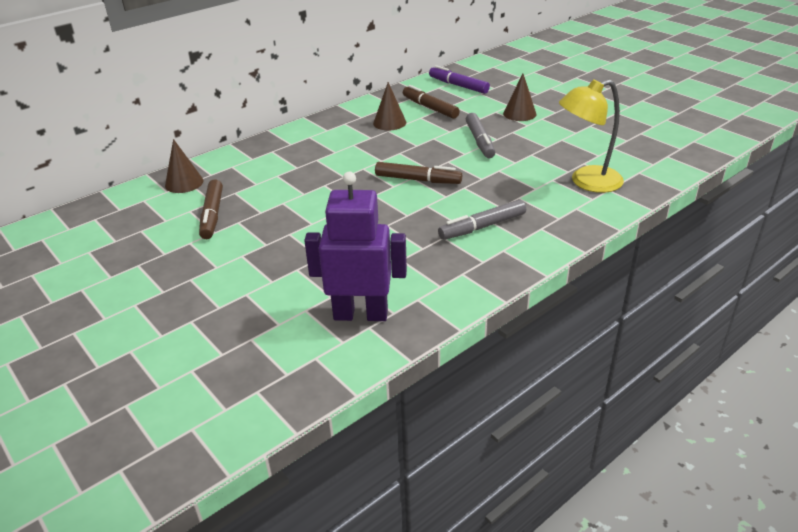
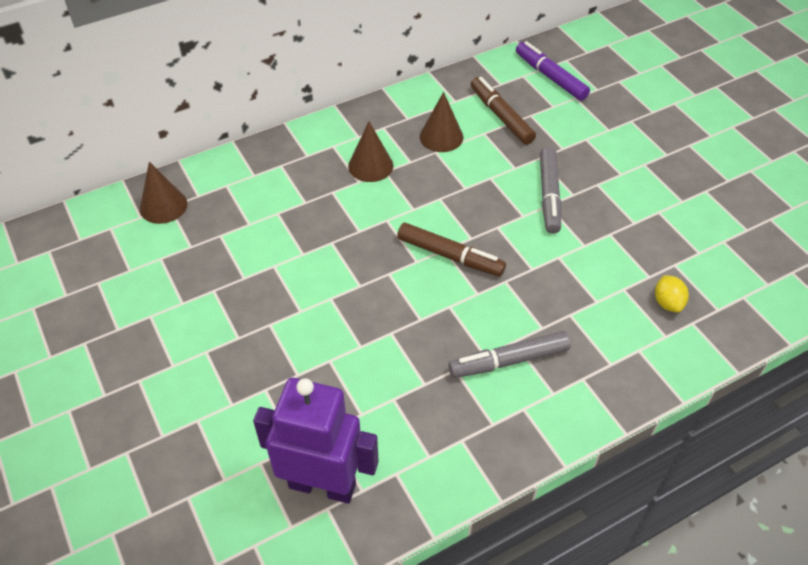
camera: 10 degrees right, 15 degrees up
(212, 215) = (186, 271): brown marker -> none
(519, 113) = (617, 149): brown cone -> brown cone (370, 165)
(586, 182) = (667, 303): yellow lamp -> yellow lemon

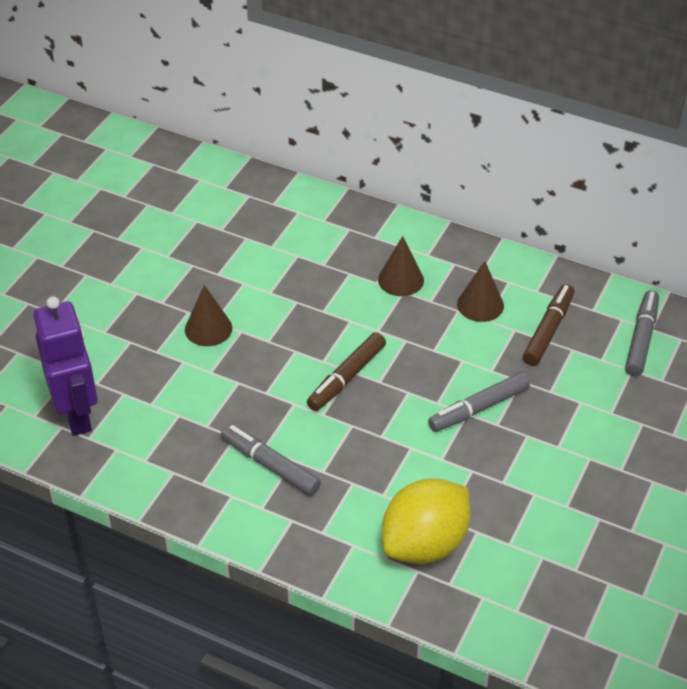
camera: 55 degrees right, 5 degrees down
(163, 206) = (245, 192): brown cone -> brown cone (208, 328)
(449, 255) = (347, 377): brown marker -> brown marker turned 45 degrees clockwise
(550, 77) = (641, 339): purple marker -> grey marker
(667, 303) = (425, 544): yellow lemon -> yellow lemon, size x2.39

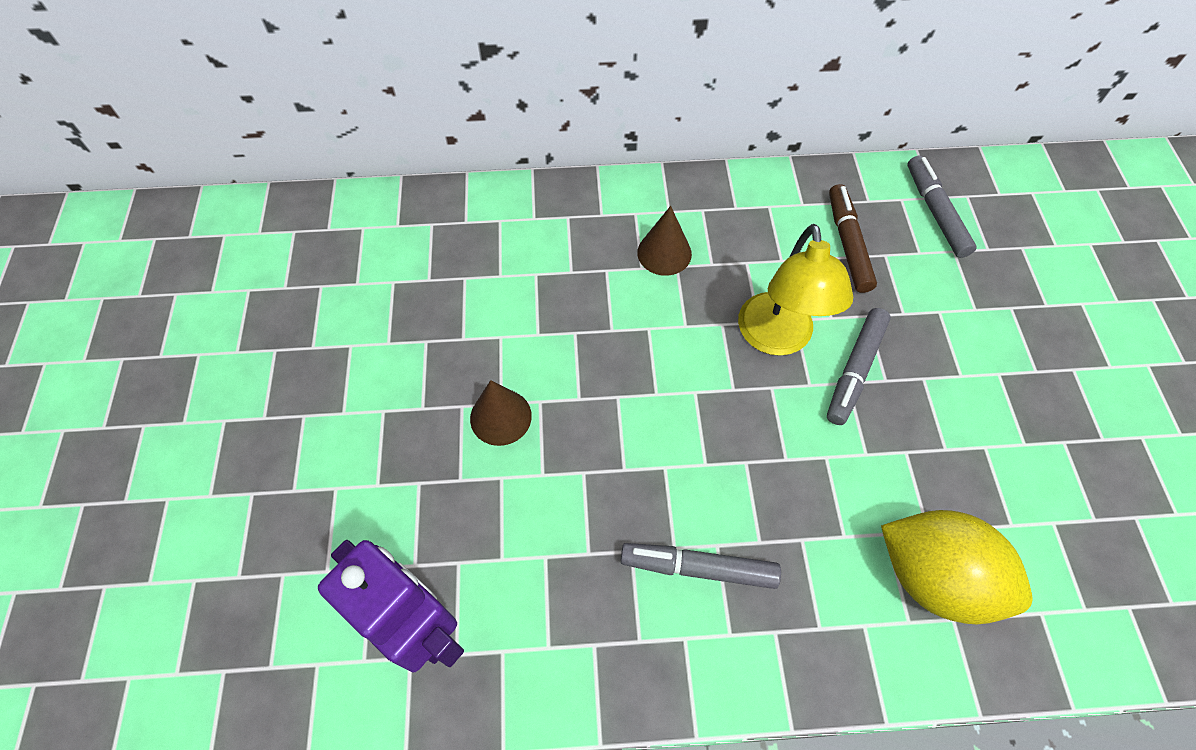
camera: 30 degrees left, 15 degrees up
(347, 377) = (697, 402): brown marker -> none
(425, 544) = (934, 577): yellow lemon -> yellow lemon turned 75 degrees counterclockwise
(438, 365) = (777, 339): none -> yellow lamp
(480, 305) = (763, 245): brown cone -> none

